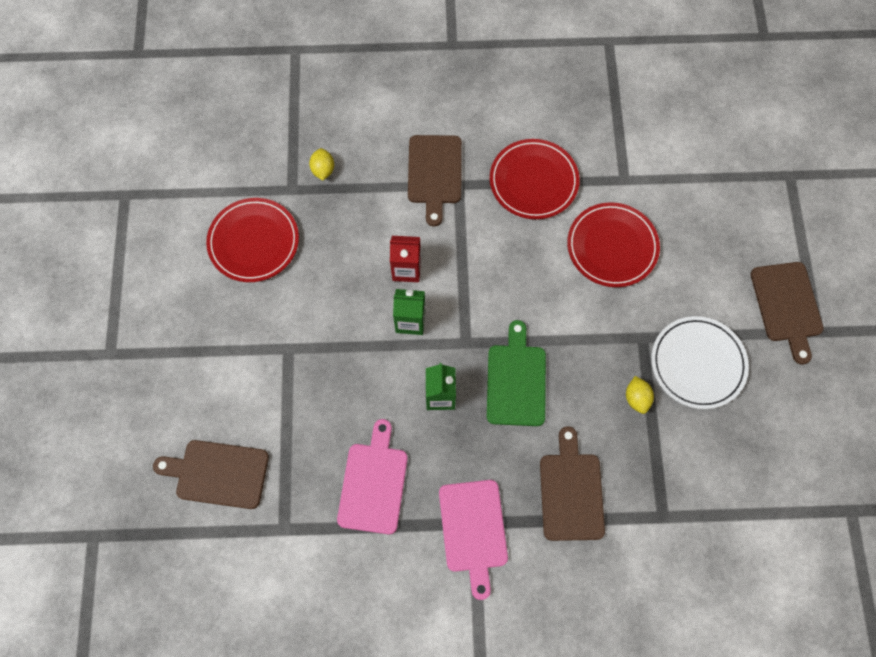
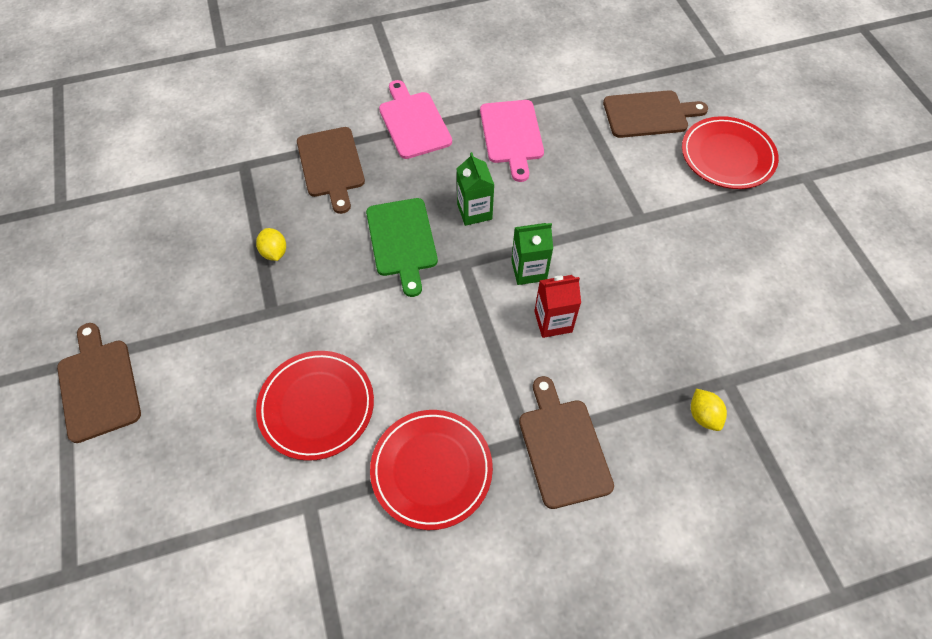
camera: 165 degrees right, 10 degrees down
(254, 242) = (734, 310): red plate -> red plate (727, 156)
(697, 363) = (209, 299): white plate -> none

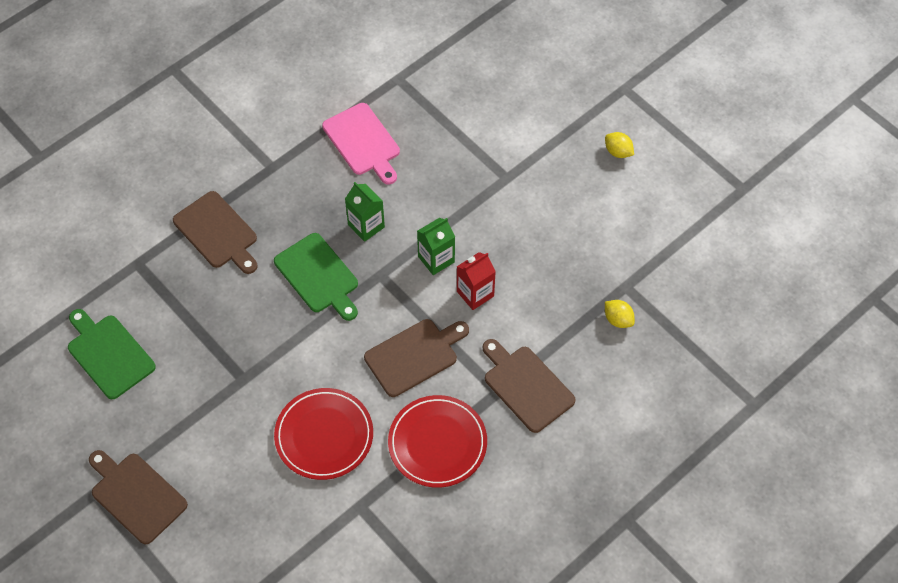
camera: 25 degrees left, 0 degrees up
(166, 236) = (109, 354): none -> green cutting board
(274, 252) = (214, 329): yellow lemon -> yellow lemon (618, 152)
(413, 122) = (269, 163): pink cutting board -> none
(649, 114) = (473, 76): brown cutting board -> brown cutting board (414, 356)
(727, 156) = (554, 93): red plate -> none

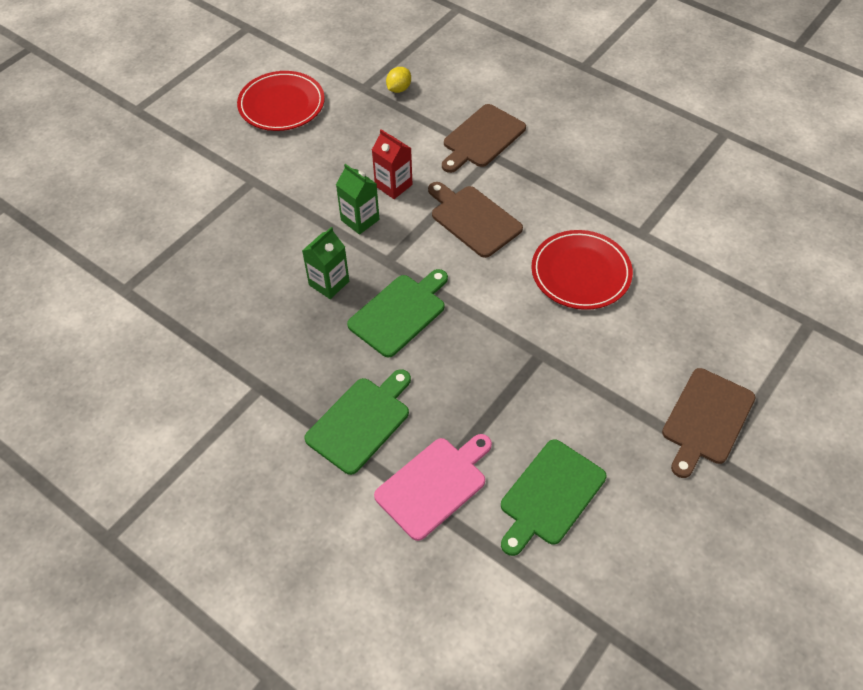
camera: 100 degrees left, 5 degrees down
(217, 233) = (361, 422): brown cutting board -> green cutting board
(363, 142) = (217, 306): pink cutting board -> pink cutting board (434, 485)
(437, 443) = (558, 189): red plate -> red plate (281, 105)
(618, 152) = (214, 106): yellow lemon -> none

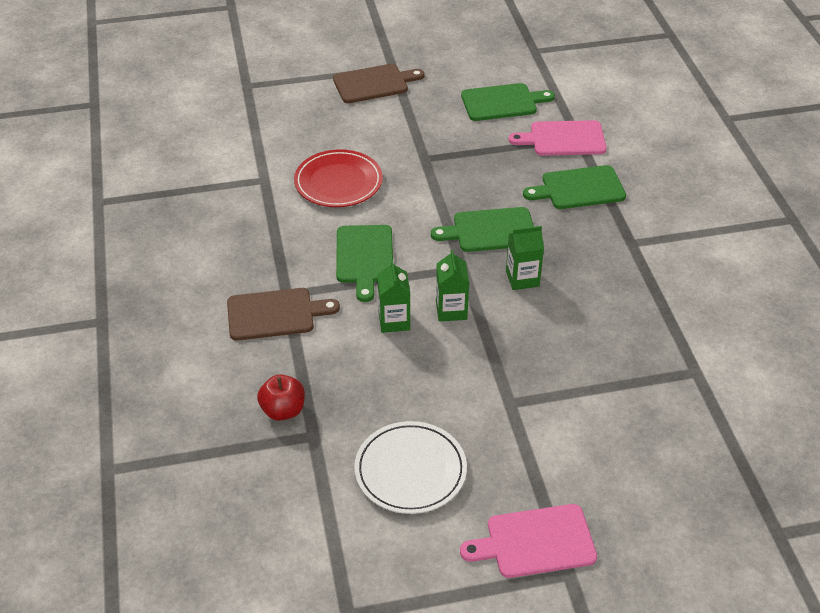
camera: 140 degrees left, 10 degrees down
(169, 113) = (535, 542): none -> pink cutting board
(281, 105) = (410, 470): red plate -> white plate
(393, 185) = (394, 321): red carton -> green carton
(399, 89) = (283, 410): yellow lemon -> red apple
(473, 219) = (364, 258): brown cutting board -> green cutting board

